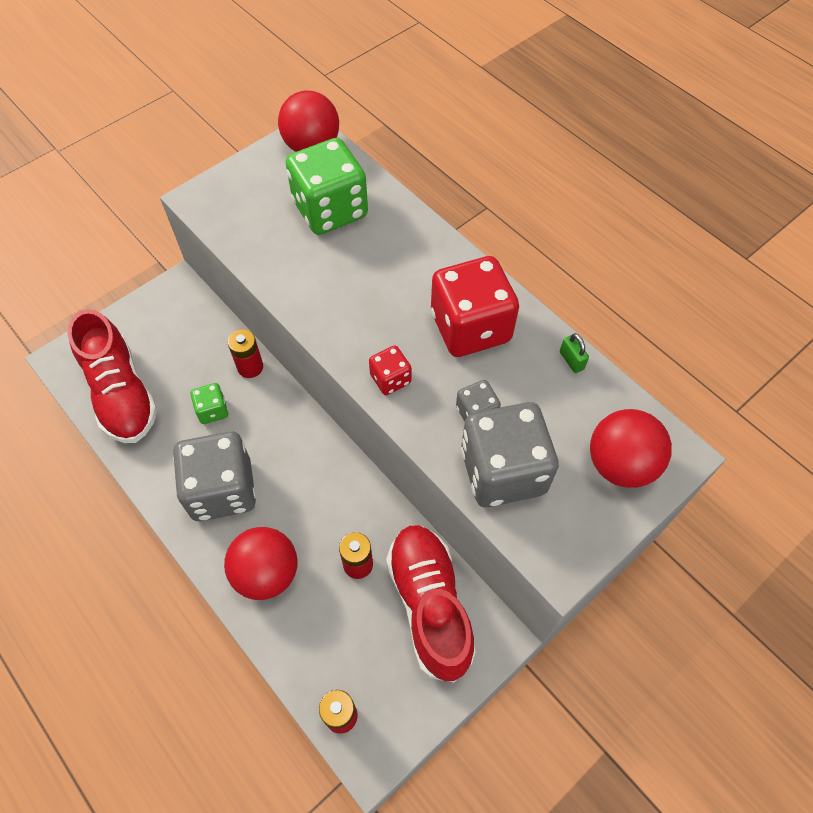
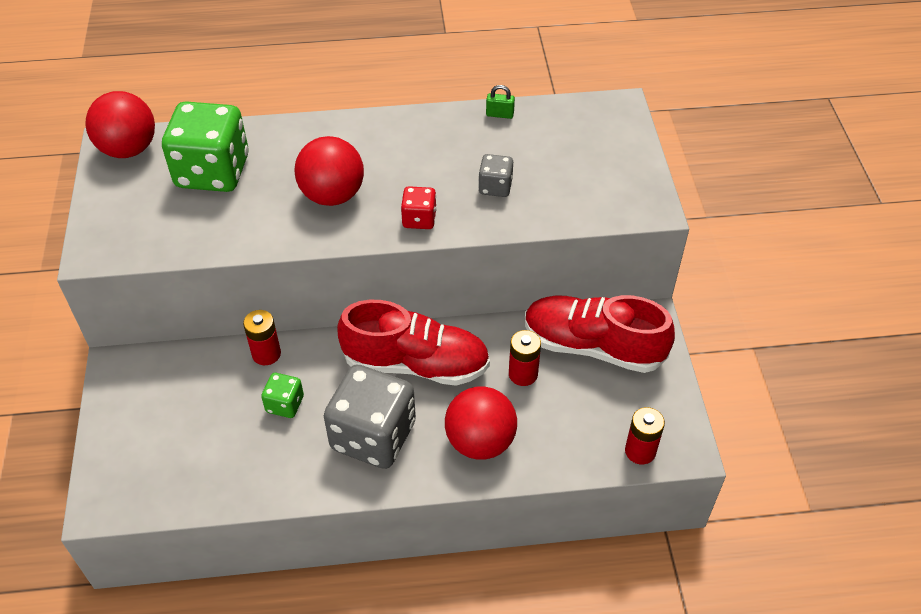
camera: 55 degrees left, 10 degrees down
(122, 394) = (195, 469): red shoe -> red shoe (416, 364)
(470, 327) = (418, 150): red dice -> none
(503, 471) = (556, 198): grey dice -> none
(620, 464) = (603, 137): red ball -> red ball (332, 195)

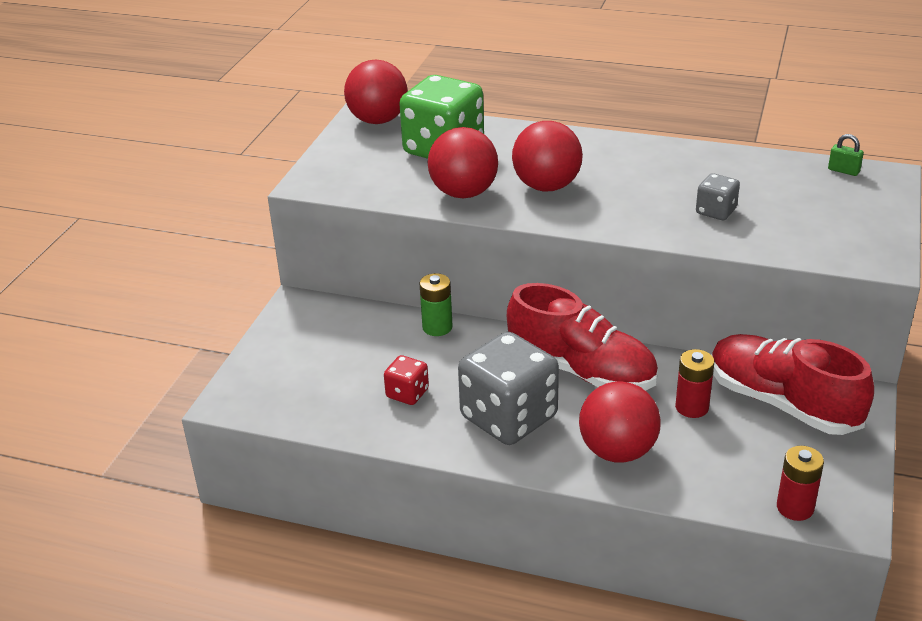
camera: 25 degrees right, 15 degrees down
(257, 224) = (464, 193): none -> red ball
(266, 354) = (437, 327): red battery -> green battery
(285, 404) = (435, 370): green dice -> none
(419, 219) = (623, 220): red dice -> red dice (407, 393)
(499, 114) = (749, 158): green padlock -> green padlock (843, 171)

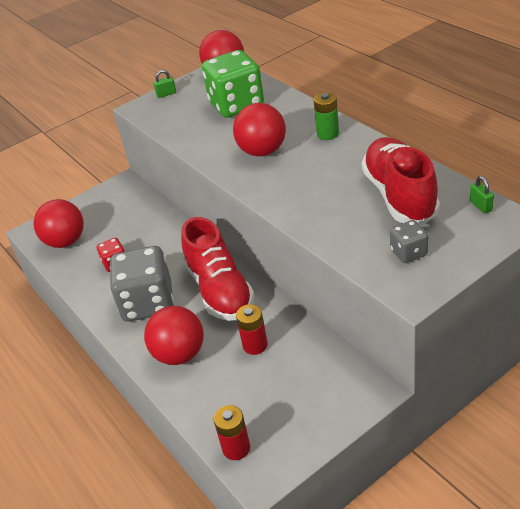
camera: 40 degrees right, 5 degrees up
(327, 160) = (166, 94): none -> green padlock
(437, 327) = (175, 226): green battery -> green battery (328, 134)
(464, 193) = (210, 140): red ball -> red ball (66, 241)
(716, 211) = (344, 207): grey dice -> grey dice (408, 253)
(782, 403) = (315, 370): red shoe -> red shoe (399, 195)

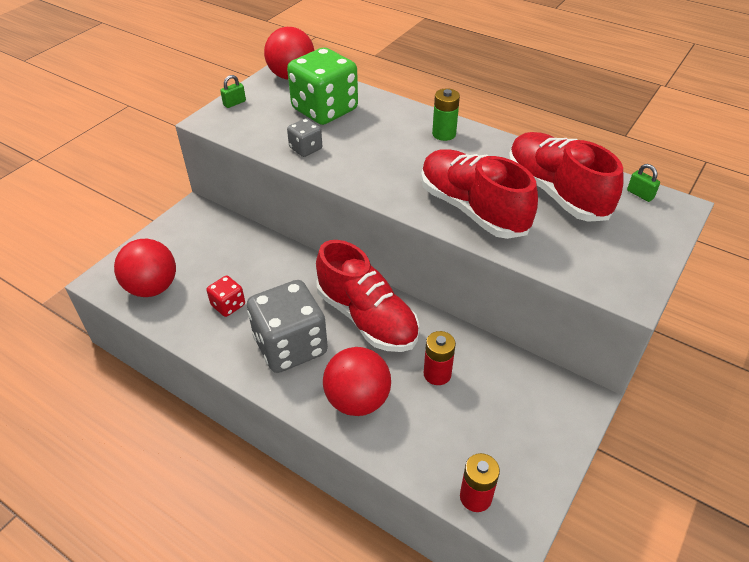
camera: 25 degrees left, 5 degrees up
(262, 151) = (383, 159): red ball -> none
(313, 202) = (472, 209): none -> red shoe
(408, 253) = (601, 252): grey dice -> grey dice (306, 149)

